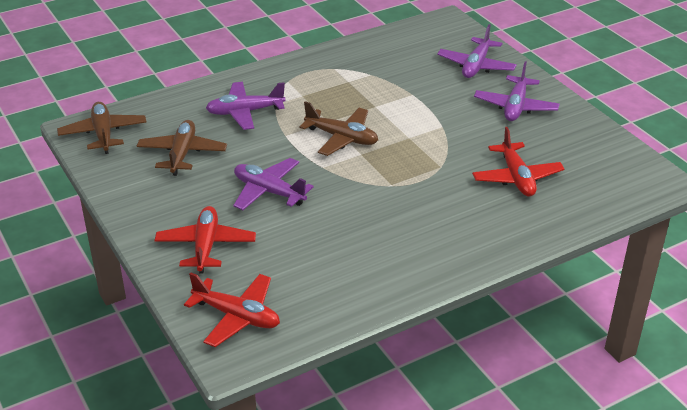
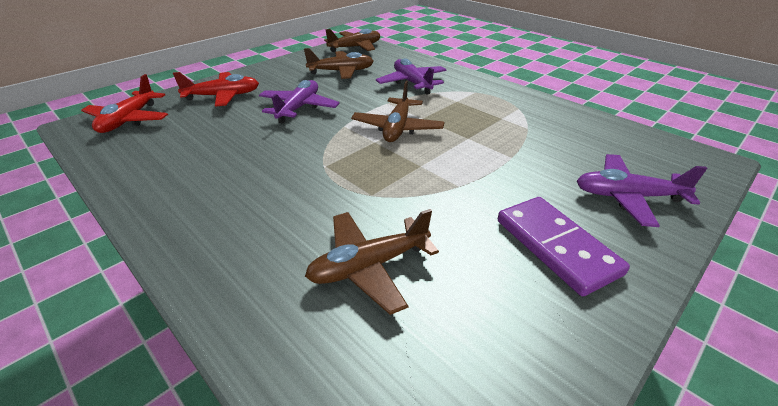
camera: 75 degrees right, 0 degrees up
(515, 107) = (556, 246): purple plane -> purple domino
(516, 178) = (369, 266): red plane -> brown plane

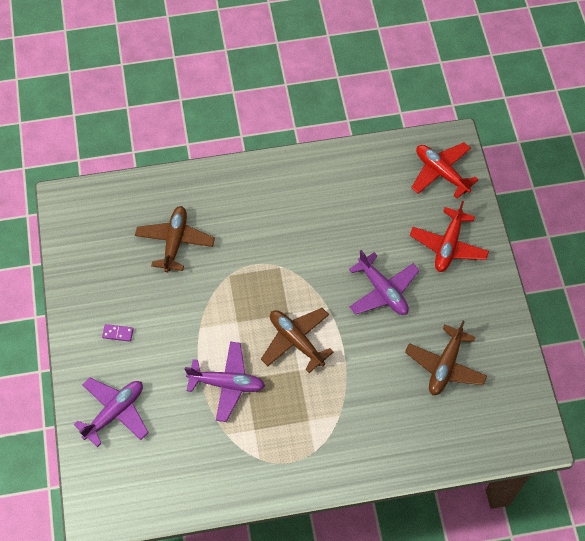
camera: 125 degrees right, 25 degrees up
(355, 47) = (514, 421): brown plane -> none
(412, 83) = (372, 411): purple plane -> purple plane (227, 384)
(556, 246) = (118, 333): purple domino -> purple domino, size x0.40

